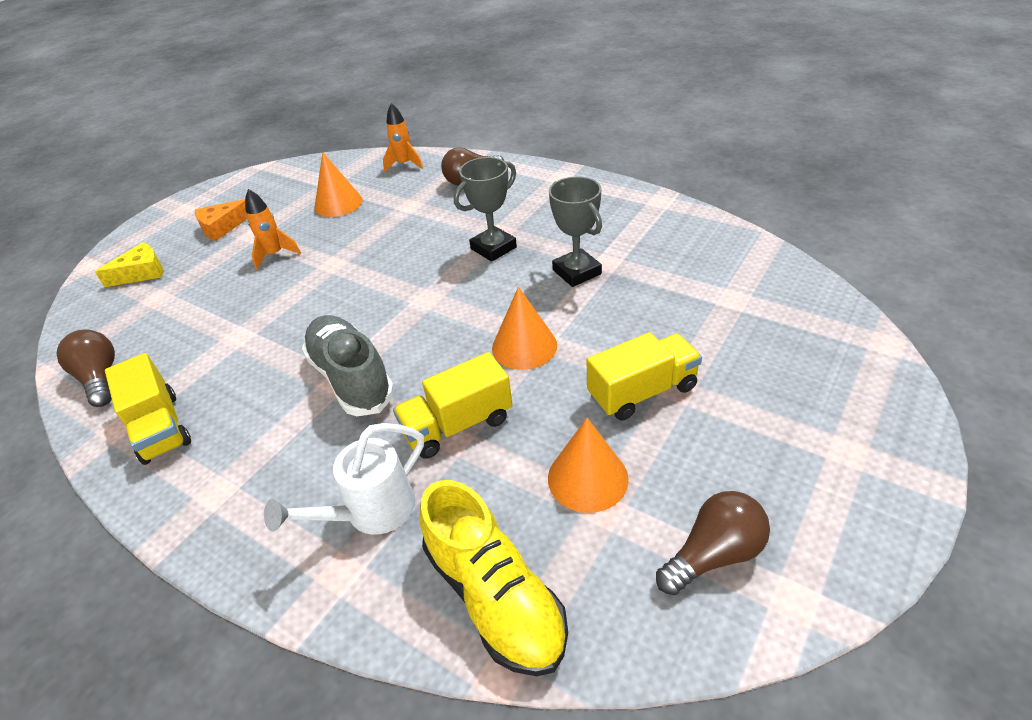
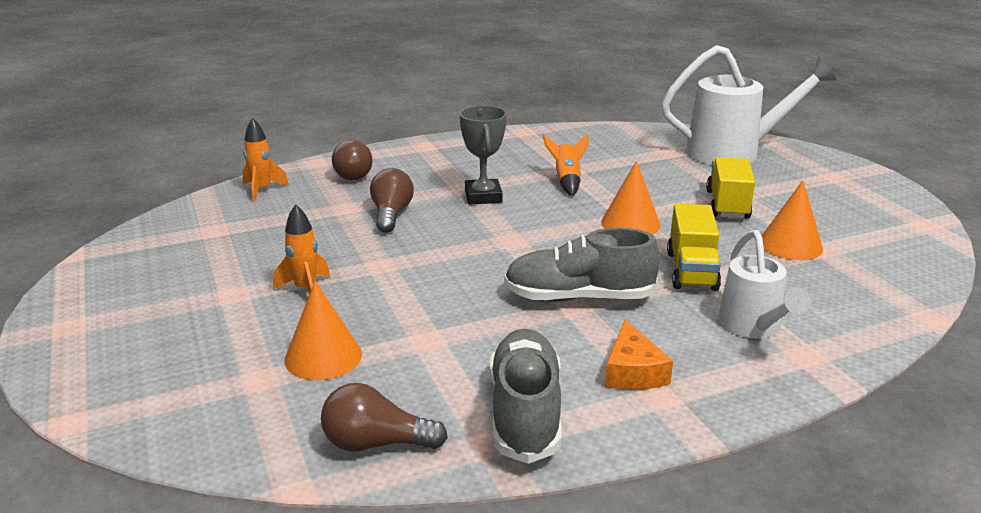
camera: 60 degrees left, 15 degrees down
(141, 273) = (178, 381): yellow cheese -> none
(160, 427) = (525, 413): yellow truck -> grey shoe
(222, 227) = (177, 308): orange cheese -> orange cheese (632, 371)
(338, 203) = (269, 236): orange cone -> orange cone (323, 357)
(495, 596) = (869, 303): yellow shoe -> none
(577, 272) = (567, 181): grey trophy -> orange rocket
(713, 554) = (882, 232): brown light bulb -> brown light bulb (391, 214)
(802, 342) = (734, 152): none -> white watering can

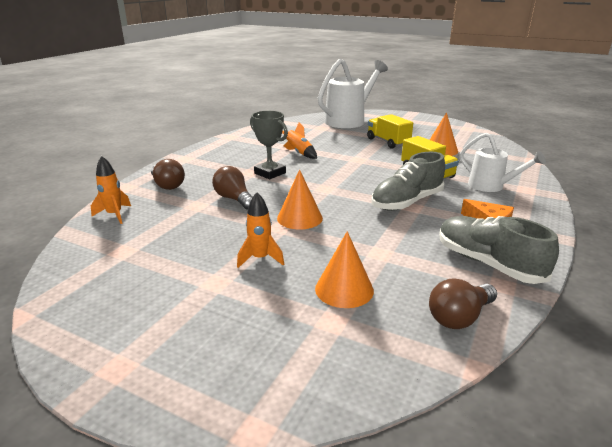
camera: 40 degrees left, 0 degrees up
(630, 223) = (364, 162): orange cone -> orange cone (299, 218)

